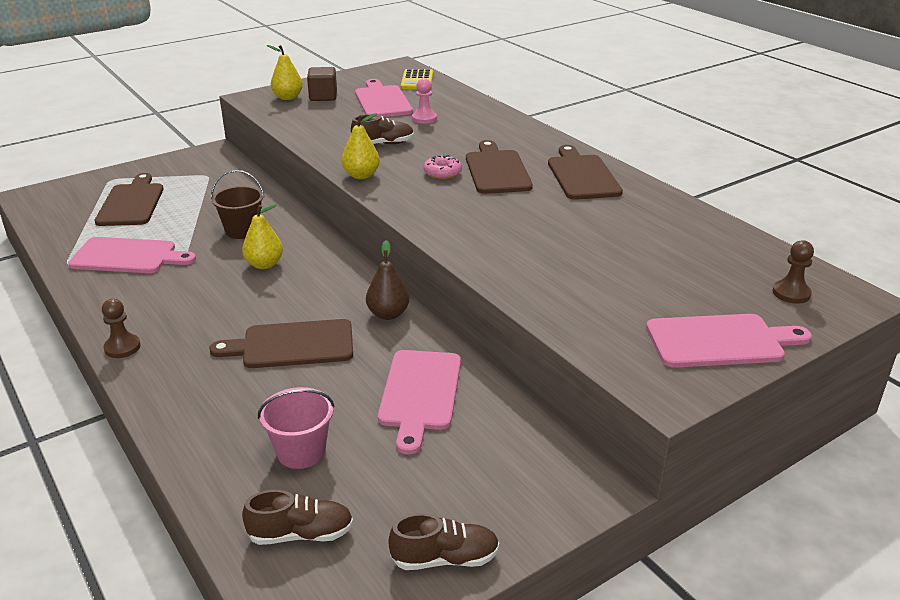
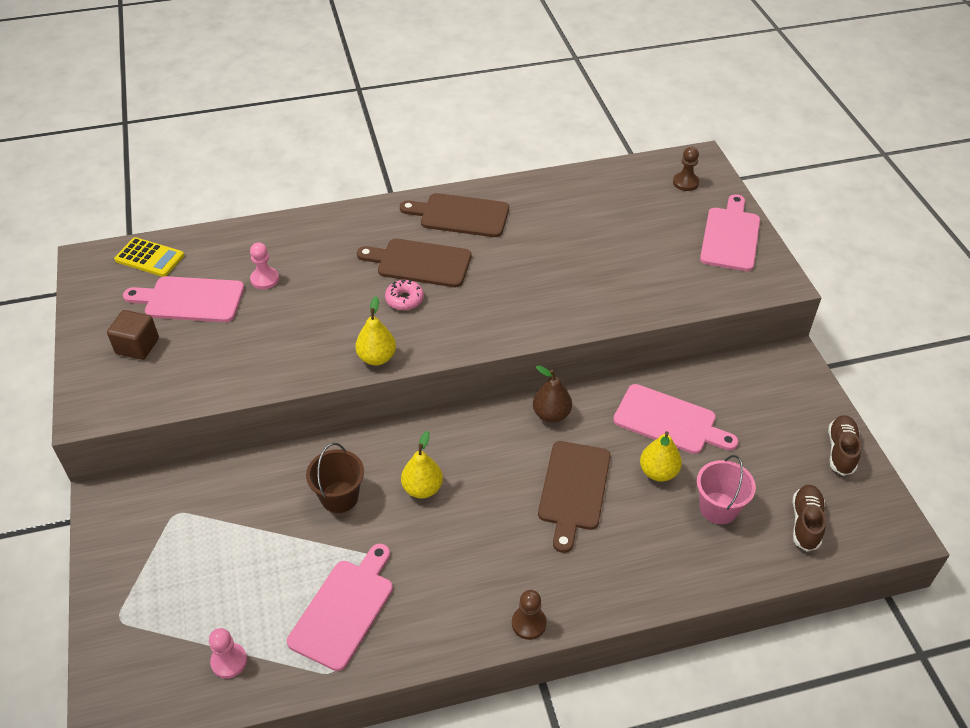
camera: 70 degrees left, 15 degrees up
(77, 223) = (229, 661): none -> pink pawn
(132, 203) = (206, 599): brown cutting board -> none
(288, 97) = (115, 378): yellow pear -> yellow pear (658, 472)
(383, 144) = (310, 325): brown shoe -> none

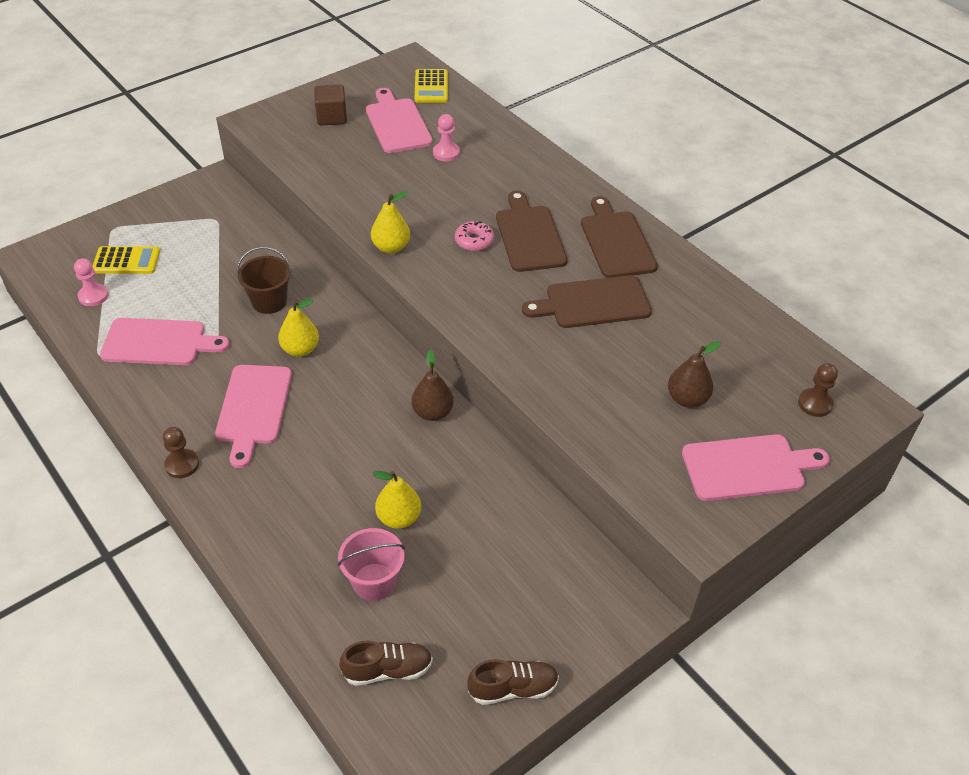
camera: 65 degrees right, 0 degrees up
(189, 616) = (126, 261): none -> yellow calculator
(573, 490) = (345, 455): brown cutting board -> brown cutting board (592, 303)
(653, 241) = (687, 399): none -> brown pear
(669, 421) = (473, 511): pink cutting board -> pink cutting board (253, 408)

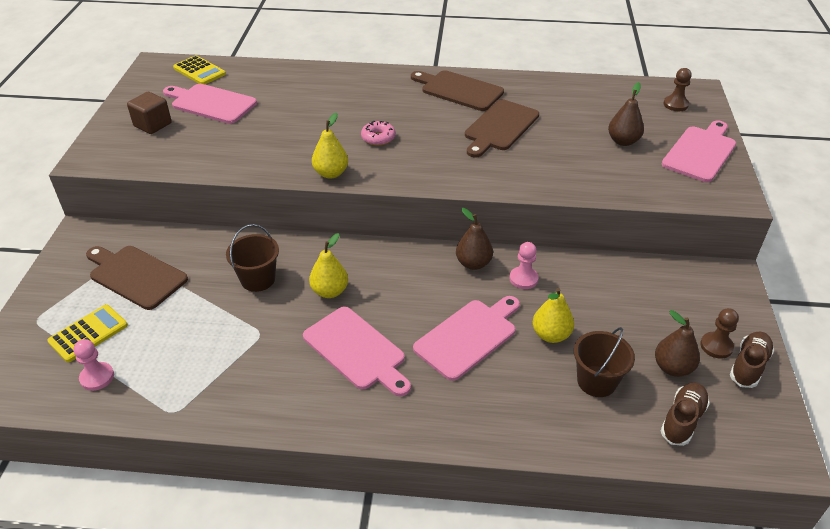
camera: 45 degrees left, 5 degrees down
(159, 342) = (212, 366): pink cutting board -> pink cutting board (468, 337)
(182, 464) = (364, 426): brown pawn -> brown pawn (716, 346)
(374, 582) = (596, 381): pink bucket -> brown bucket
(446, 153) = (275, 102): pink pawn -> pink pawn (523, 279)
(448, 629) = (672, 368): none -> brown pear
(529, 235) = (406, 115): brown cutting board -> brown cutting board (135, 275)

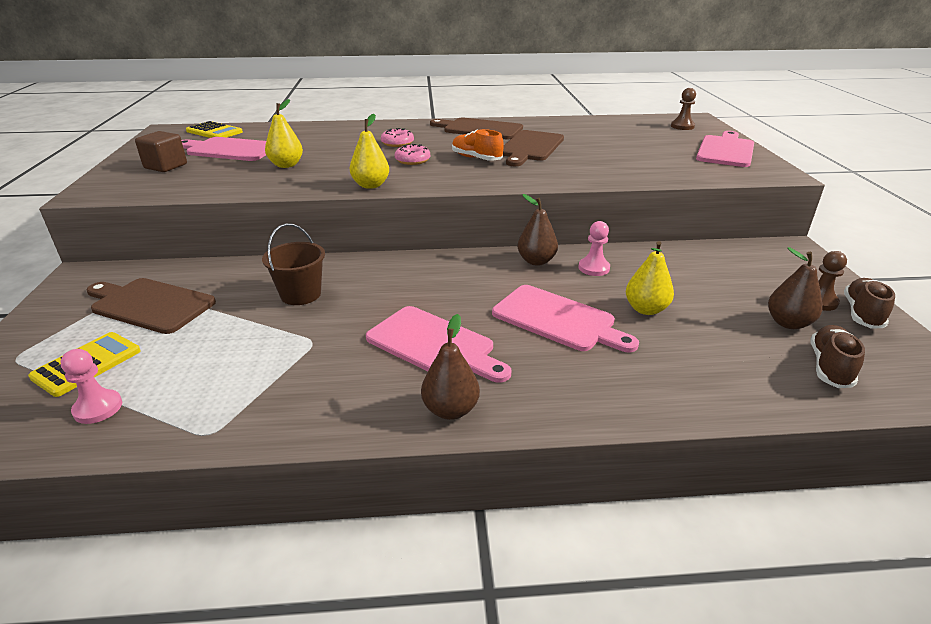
camera: 10 degrees left, 10 degrees down
(330, 291) = (387, 297): yellow pear -> yellow pear (286, 165)
(370, 107) = (397, 143): none -> pink donut
(440, 141) = (476, 158): none -> orange shoe
(468, 337) = (558, 320): pink cutting board -> pink cutting board turned 90 degrees clockwise
(596, 381) = (717, 343): brown bucket -> none
(623, 141) = (651, 148): brown pear -> brown pear (450, 410)

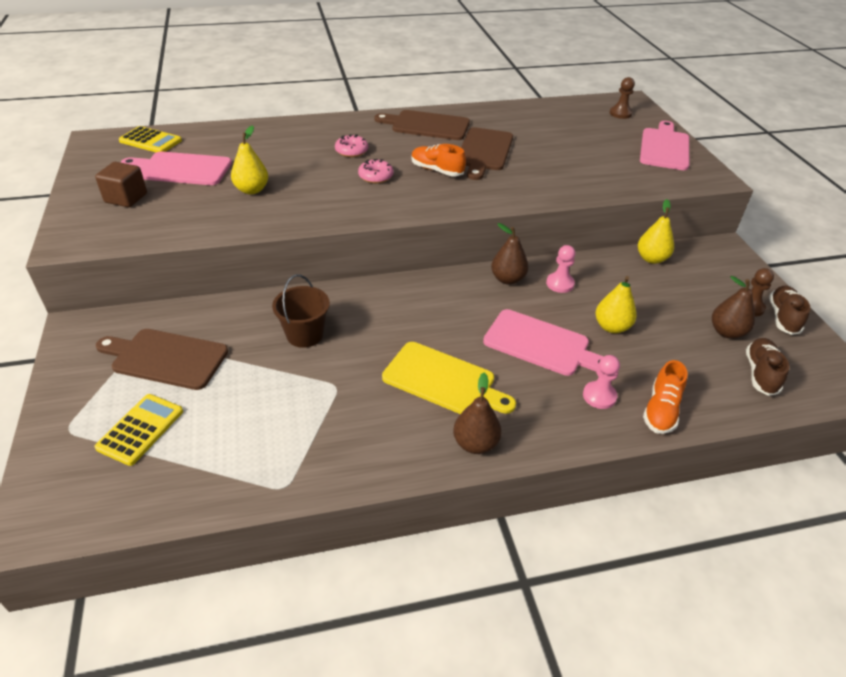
camera: 10 degrees left, 10 degrees up
(98, 408) = (175, 473): pink pawn -> pink pawn (599, 396)
(371, 185) = (348, 215): yellow pear -> yellow pear (651, 259)
(434, 345) = (443, 380): pink cutting board -> yellow cutting board
(693, 395) = (661, 410): none -> orange shoe

